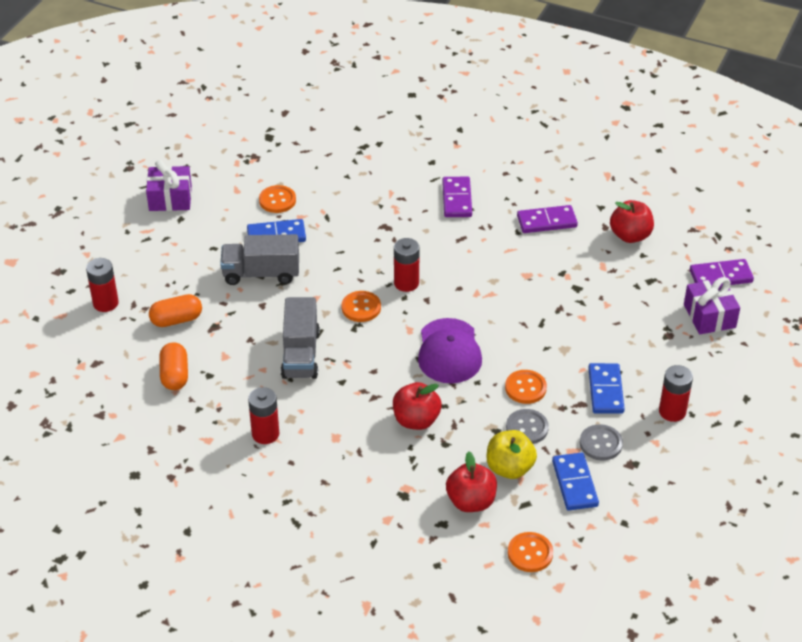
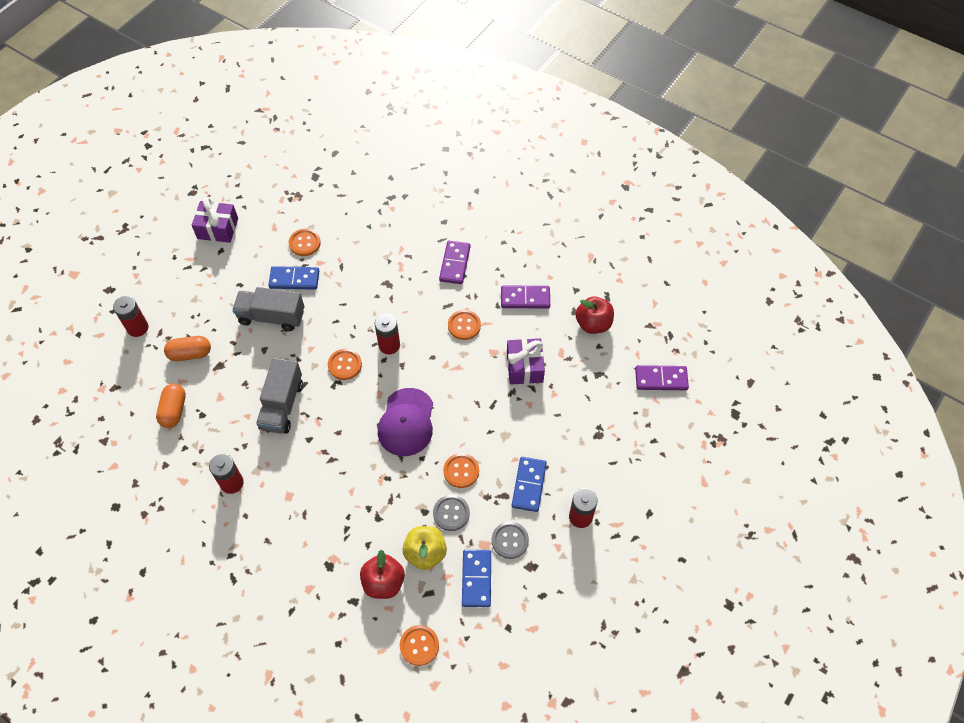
camera: 10 degrees right, 15 degrees up
(416, 420) = (360, 489): red apple -> none
(486, 255) = (464, 325): none -> orange button
(709, 316) = (640, 420): purple gift -> purple gift (524, 367)

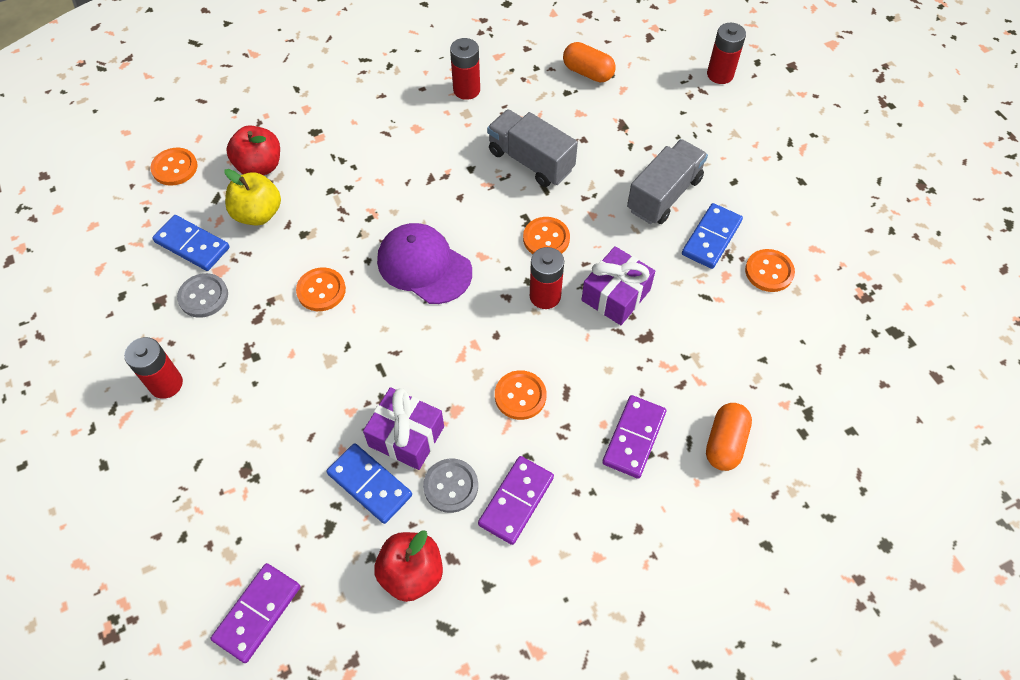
camera: 120 degrees right, 0 degrees up
(190, 354) = (655, 106): orange capsule -> orange capsule (725, 443)
(218, 228) = (842, 190): purple gift -> purple gift (616, 295)
(451, 513) = (280, 257): grey button -> grey button (451, 486)
(455, 264) = (633, 438): purple domino -> purple domino turned 75 degrees clockwise
(529, 485) = (248, 351): blue domino -> blue domino (369, 484)

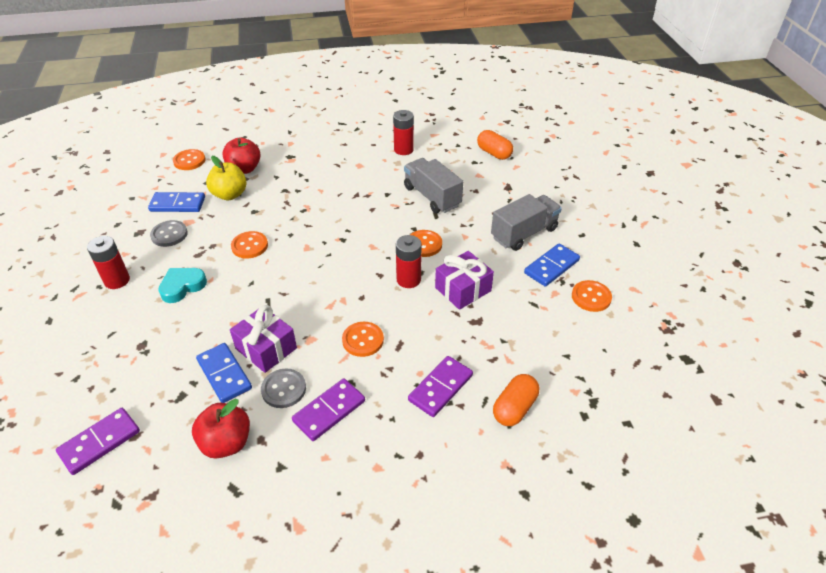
camera: 15 degrees right, 15 degrees down
(192, 245) = (177, 204): blue domino -> blue domino turned 45 degrees counterclockwise
(259, 373) = (182, 286): none -> turquoise heart
(424, 266) = (328, 245): purple cap -> none
(720, 74) = (592, 169): red battery -> none

